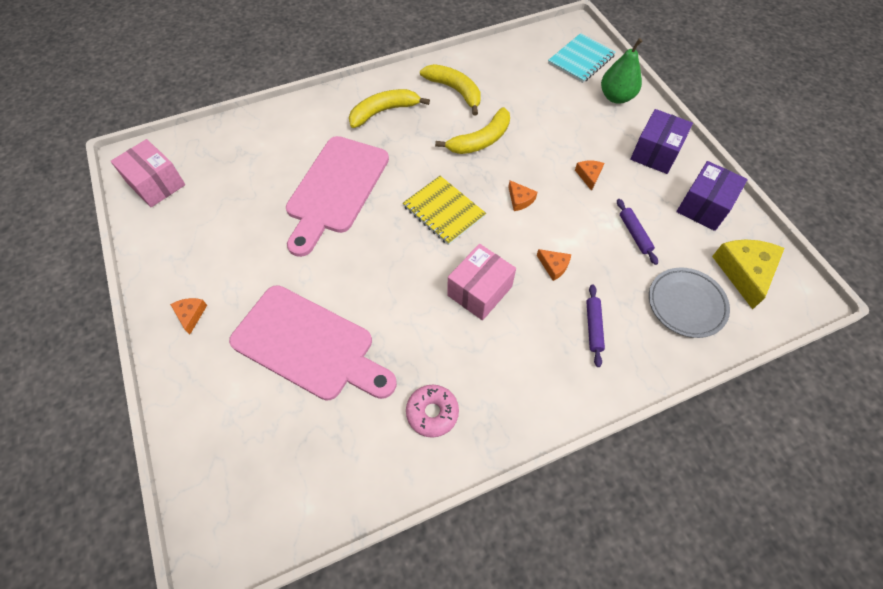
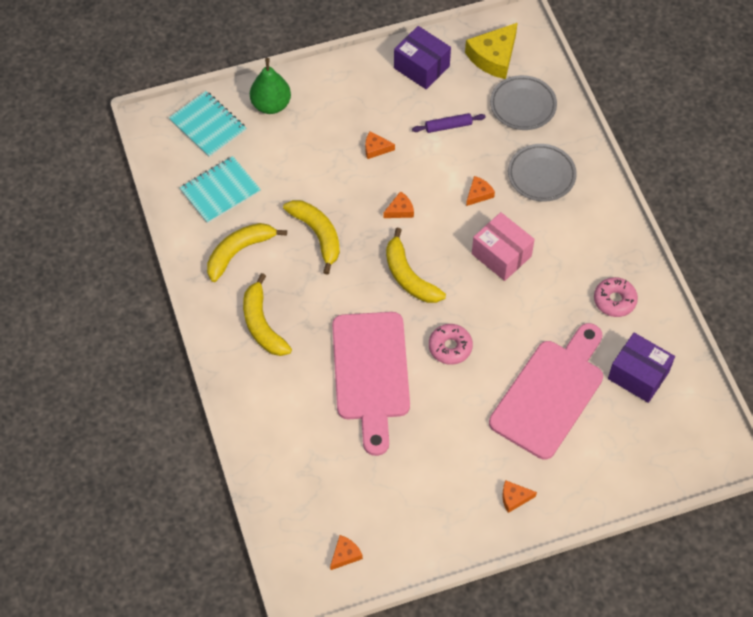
camera: 85 degrees left, 0 degrees up
(156, 184) = (345, 554): pink box -> orange cheese
(335, 189) = (371, 373): pink cutting board -> pink cutting board turned 60 degrees clockwise
(364, 250) = (450, 347): none -> pink donut
(443, 211) = (408, 276): yellow notebook -> yellow banana
(515, 73) = (220, 191): none -> turquoise notebook
(593, 327) = (541, 175): purple rolling pin -> grey plate
(655, 153) = (352, 88): purple box -> purple box (638, 375)
(744, 272) = (494, 57): yellow cheese -> yellow cheese turned 60 degrees counterclockwise

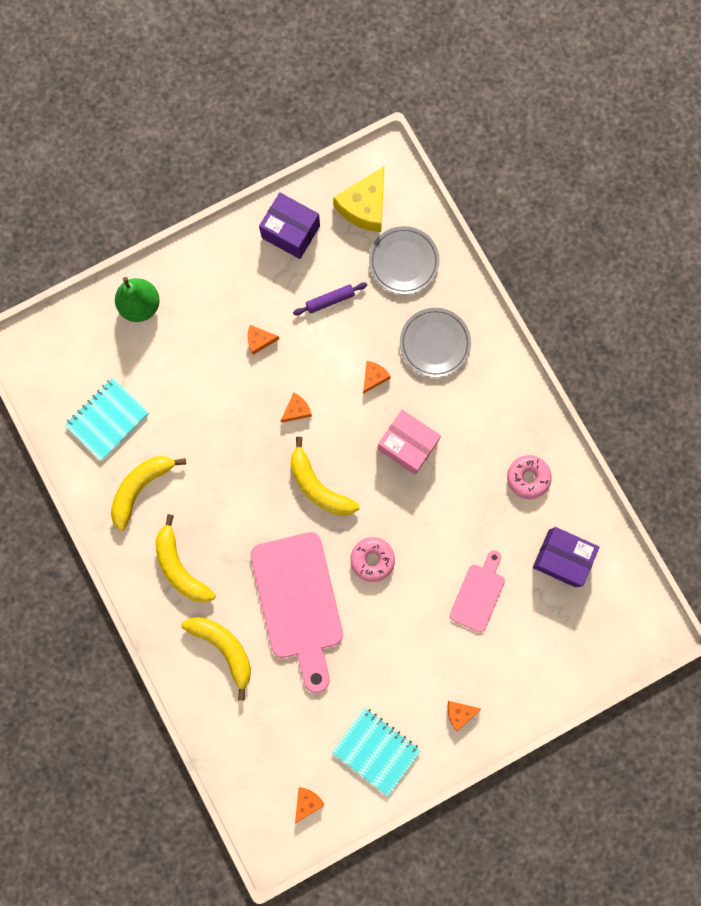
camera: 10 degrees left, 20 degrees up
(208, 125) = (79, 342): turquoise notebook -> turquoise notebook (376, 750)
(317, 235) = (217, 454): yellow banana -> yellow banana (224, 648)
(550, 394) = (478, 594): pink cutting board -> pink cutting board, size x0.52

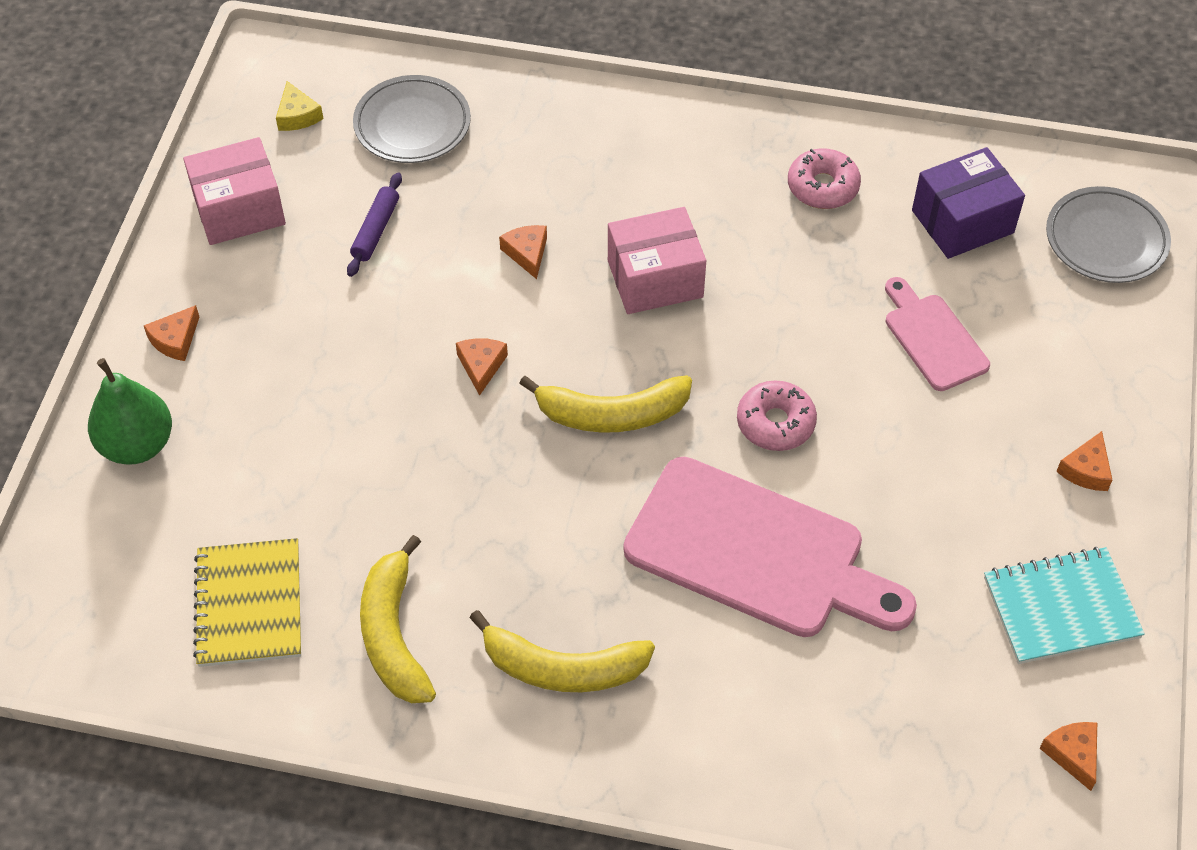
camera: 50 degrees left, 25 degrees down
(107, 419) = (249, 604): turquoise notebook -> yellow notebook
(224, 648) = (739, 697): yellow banana -> none
(259, 340) = (341, 342): orange cheese -> orange cheese (175, 340)
(290, 232) = (239, 210): purple box -> pink box
(364, 206) = (297, 115): yellow cheese -> yellow cheese, size x0.50
(434, 343) = (551, 164): grey plate -> grey plate (1106, 240)

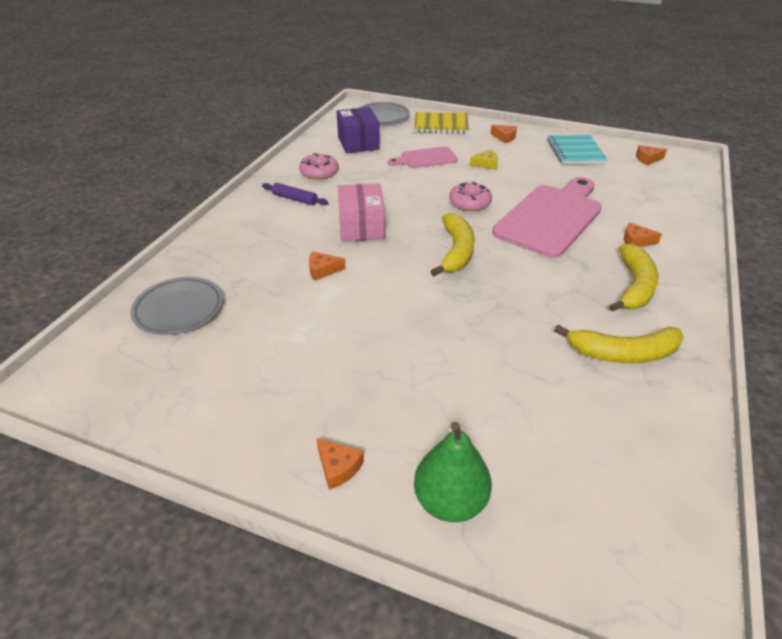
camera: 80 degrees left, 15 degrees down
(239, 210) = (209, 414): pink box -> none
(249, 604) = (609, 430): yellow notebook -> yellow notebook (441, 125)
(297, 115) = (126, 371): yellow cheese -> yellow cheese (486, 164)
(375, 230) = (271, 336): purple rolling pin -> purple rolling pin (295, 199)
(481, 366) = (409, 297): orange cheese -> orange cheese (636, 241)

